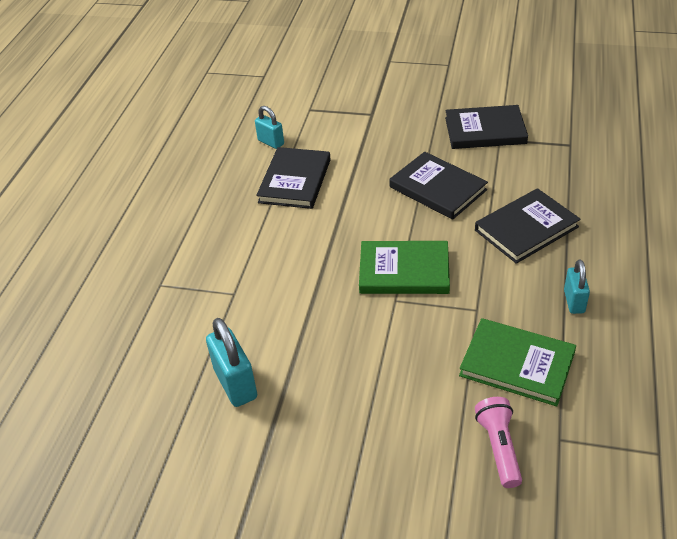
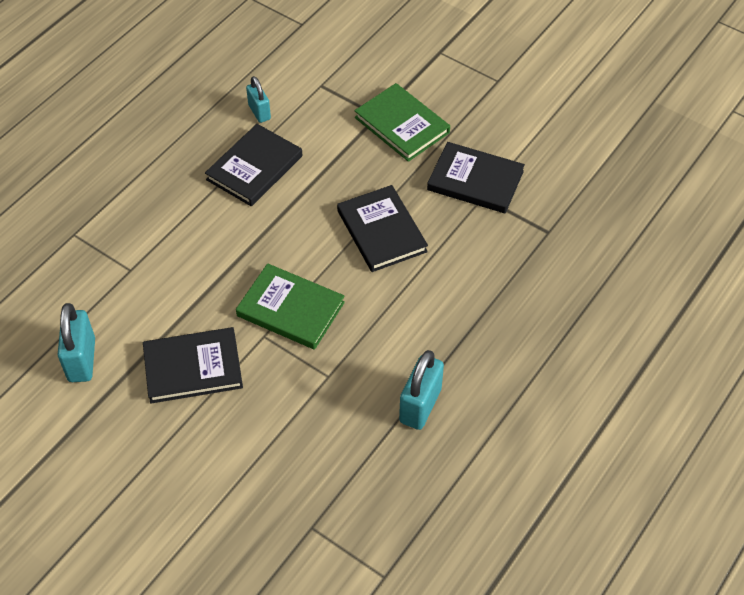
camera: 20 degrees right, 10 degrees up
(499, 447) = (256, 512): pink flashlight -> none
(517, 364) = (325, 444): green book -> green book (402, 125)
(526, 228) = (433, 311): black book -> black book (193, 368)
(574, 301) = (420, 405): turquoise padlock -> turquoise padlock, size x1.58

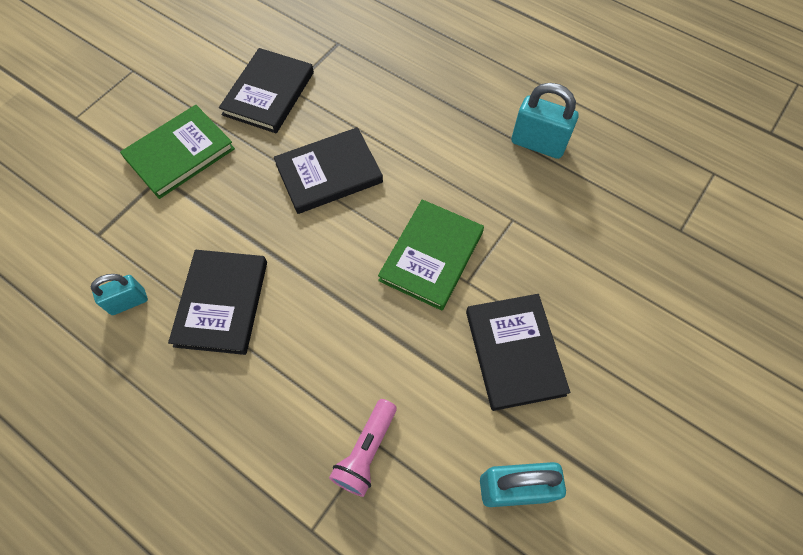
camera: 90 degrees left, 10 degrees up
(124, 264) = (366, 451): none -> pink flashlight
(254, 168) = (221, 303): black book -> black book turned 60 degrees clockwise

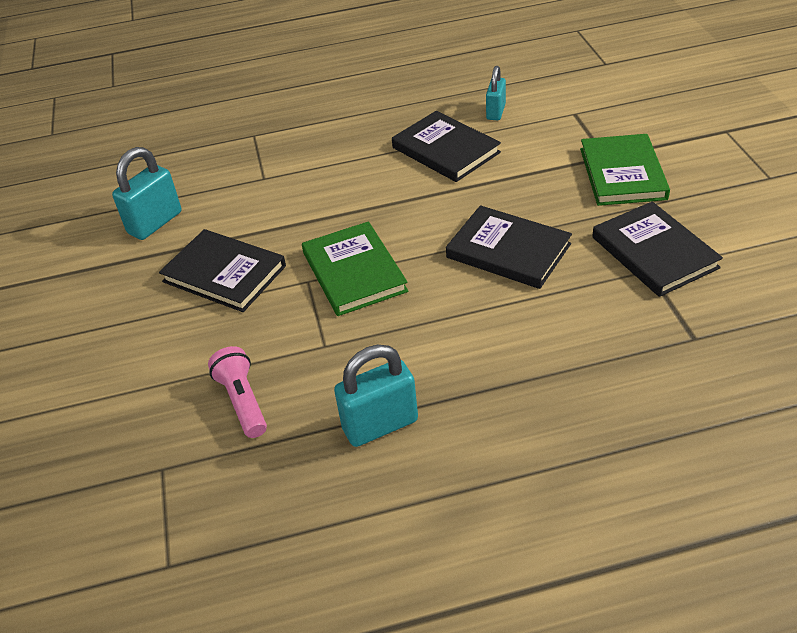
camera: 135 degrees right, 20 degrees down
(329, 173) = (508, 251): black book -> black book turned 75 degrees counterclockwise
(366, 451) = (263, 172): pink flashlight -> pink flashlight (243, 401)

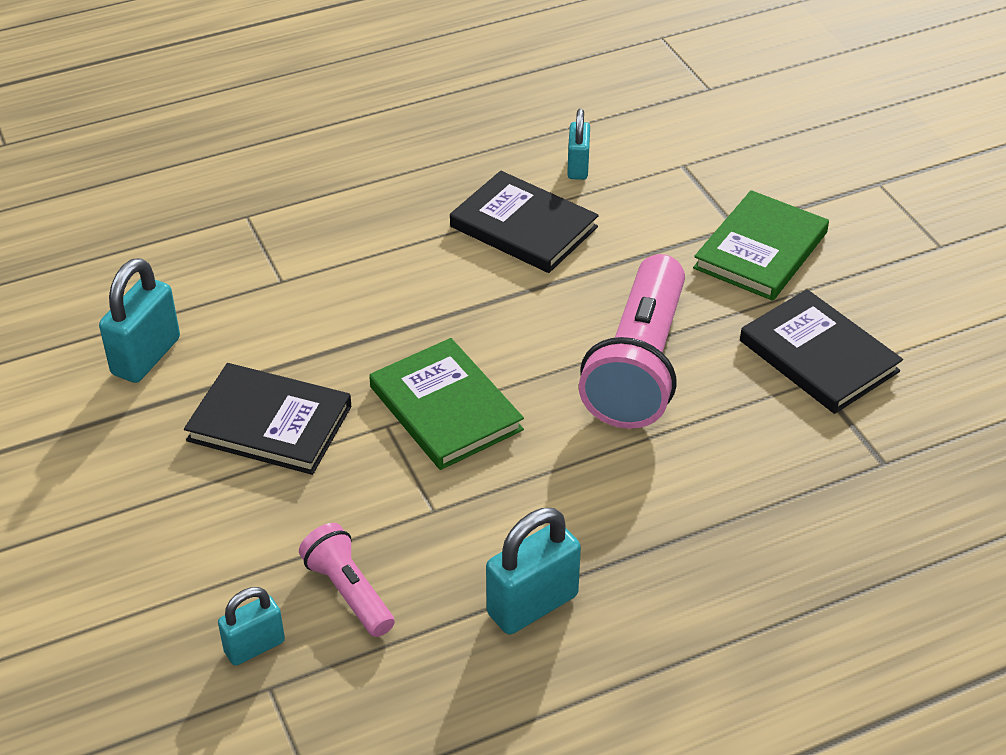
camera: 15 degrees left, 0 degrees up
(160, 436) = (254, 646): none -> turquoise padlock
(508, 251) = (638, 365): black book -> pink flashlight
(622, 174) = (760, 250): green book -> green book turned 45 degrees clockwise

